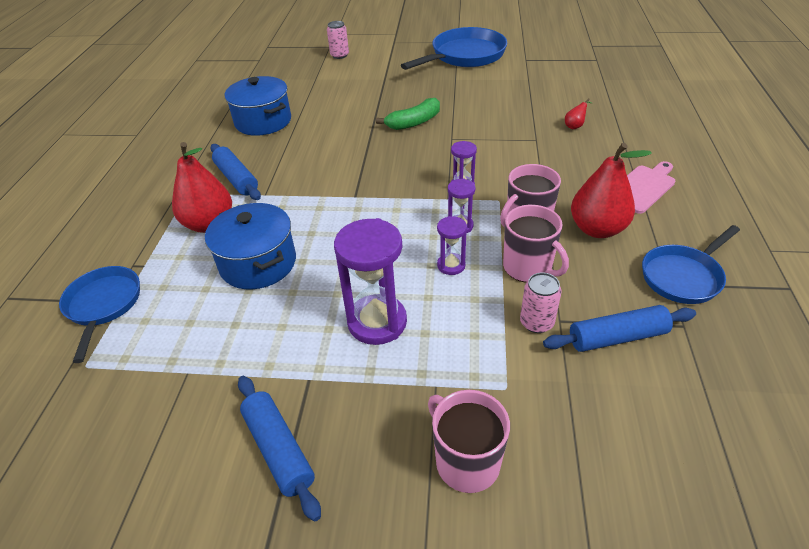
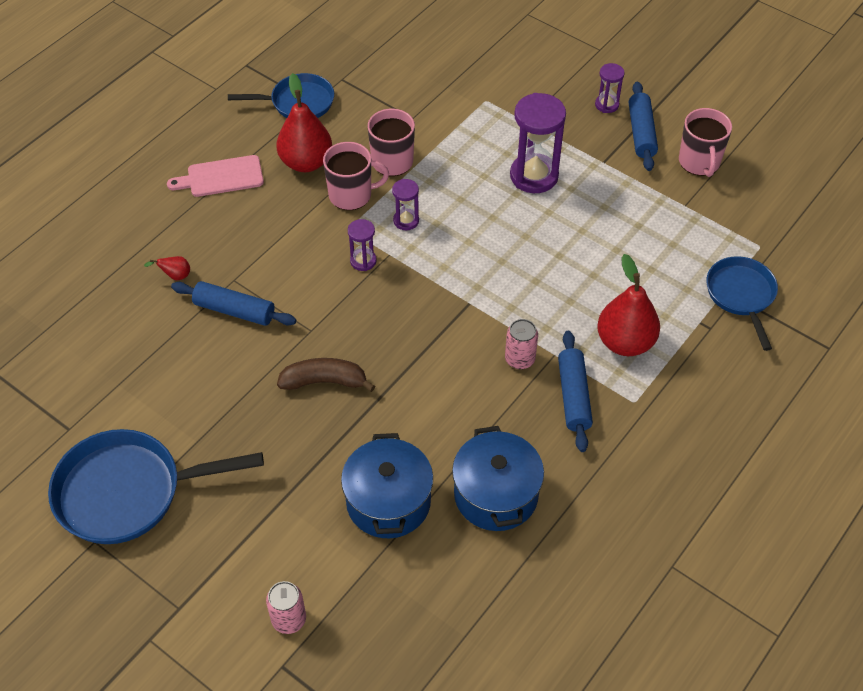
camera: 150 degrees left, 10 degrees up
(103, 305) = (741, 295): blue pan -> blue pan turned 150 degrees clockwise
(258, 263) = (597, 272): blue pot -> blue pot (388, 502)
(414, 122) = (324, 381): green banana -> brown banana
(451, 265) = (445, 191): purple hourglass -> purple hourglass (607, 105)
(466, 461) = (539, 81): pink mug -> pink mug (699, 162)
(536, 322) = (428, 124): pink can -> pink can (519, 359)
(617, 337) = (389, 92): blue rolling pin -> blue rolling pin (234, 310)

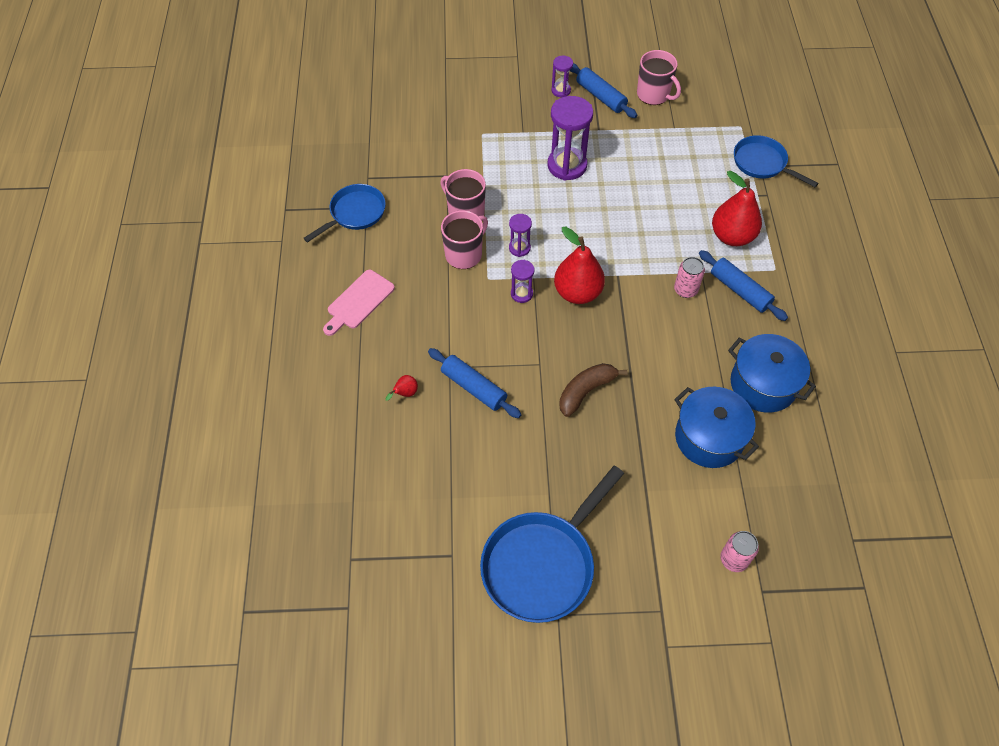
camera: 40 degrees left, 5 degrees up
(234, 310) = (474, 387): blue rolling pin -> blue rolling pin turned 60 degrees clockwise
(306, 162) = (408, 252): red pear -> red pear (577, 293)

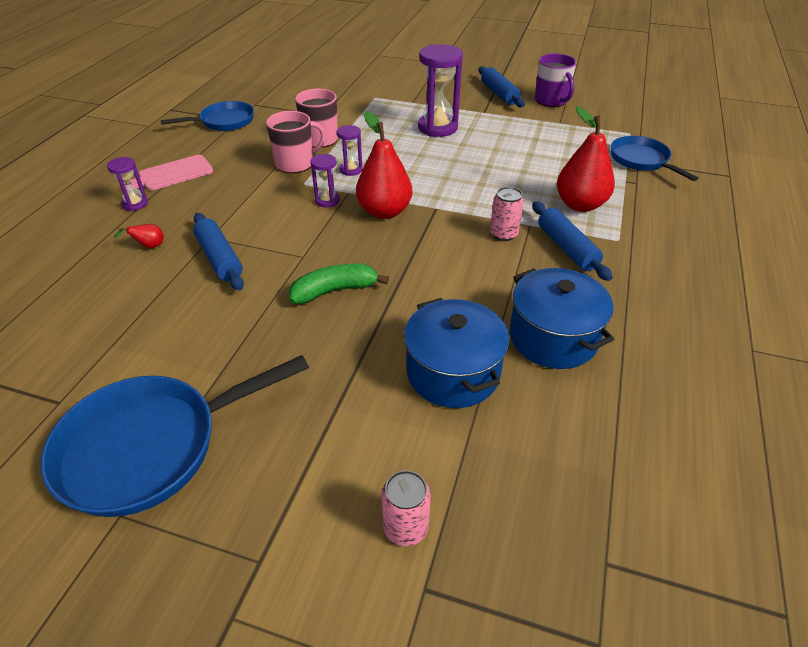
camera: 20 degrees right, 15 degrees down
(561, 90) = (464, 85): purple hourglass -> purple hourglass (135, 204)
(586, 391) = (334, 291): brown banana -> green banana
(653, 95) = (551, 101): pink mug -> purple mug

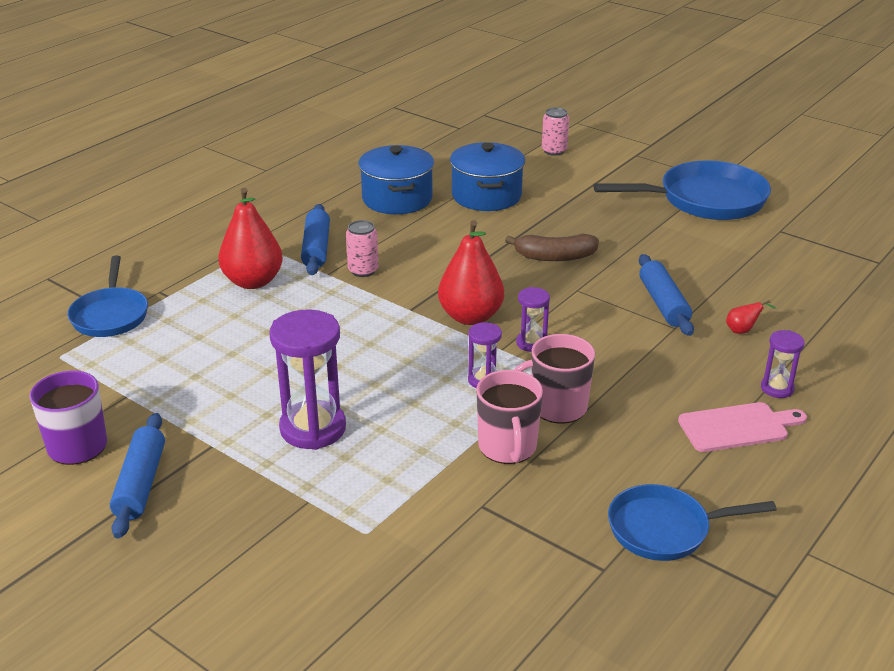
camera: 160 degrees left, 10 degrees down
(334, 291) = (554, 257): green banana -> brown banana

